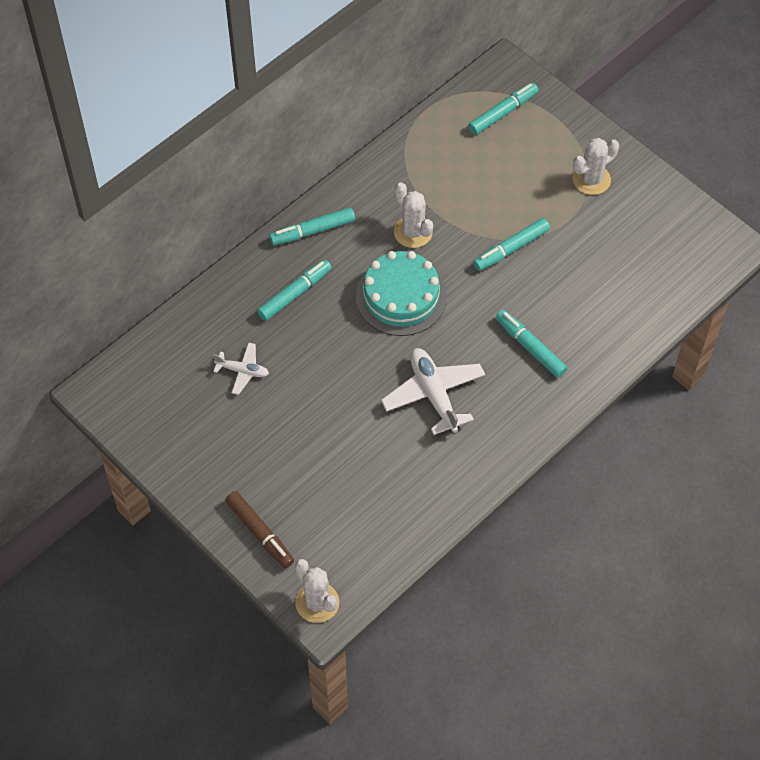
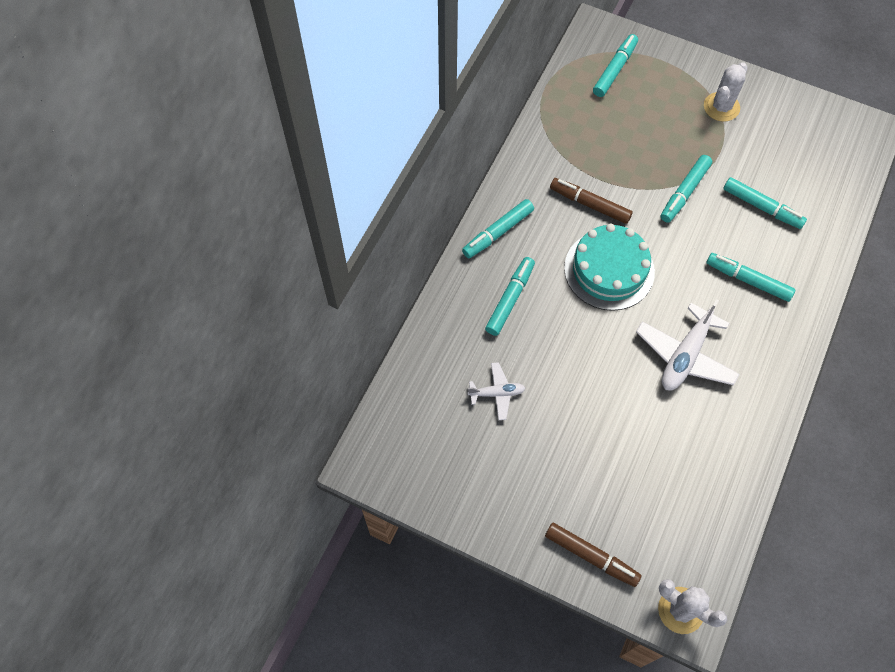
camera: 20 degrees left, 5 degrees up
(413, 232) = (589, 204): white cactus -> brown marker
(433, 394) = (685, 355): white plane -> white plane turned 105 degrees counterclockwise
(580, 285) = (762, 207): none -> turquoise marker

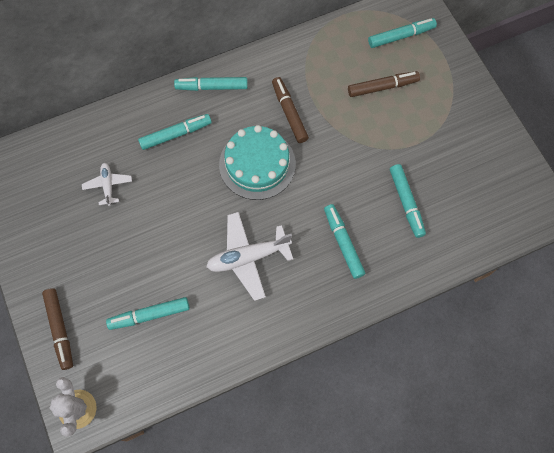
camera: 40 degrees right, 5 degrees up
(497, 393) = (108, 185): white plane -> white plane turned 135 degrees counterclockwise
(644, 124) = (382, 87): none -> brown marker
(684, 192) = (362, 152): turquoise marker -> turquoise marker (149, 315)
(721, 107) = (451, 114): white cactus -> none

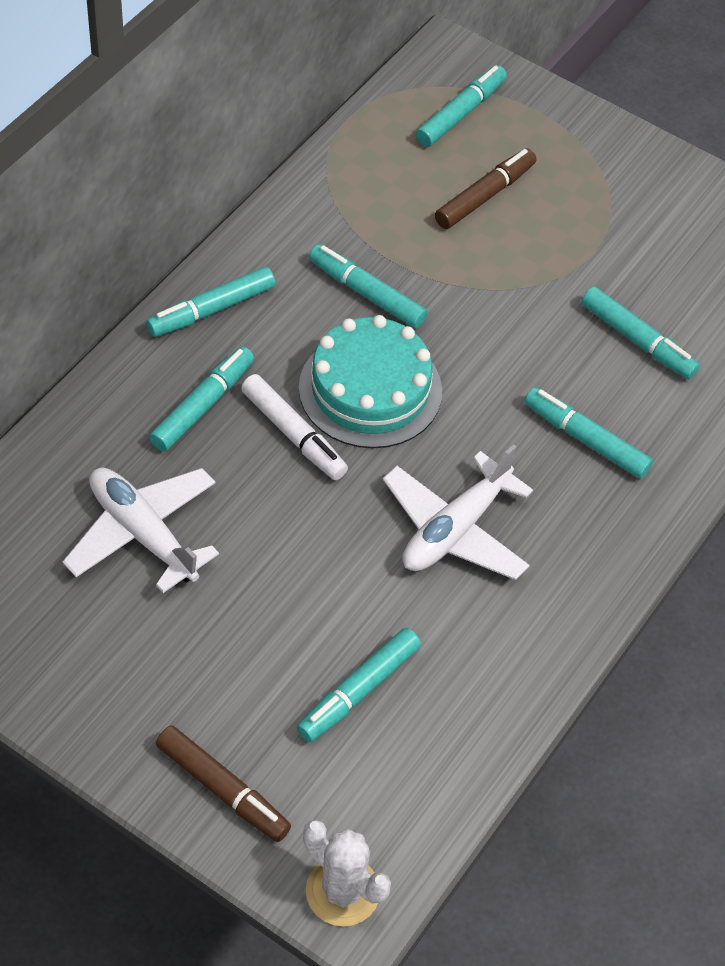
camera: 35 degrees left, 15 degrees down
(108, 185) = (143, 534): white plane -> white plane, size x1.79
(207, 169) = (294, 434): none -> white marker
(289, 113) = (366, 293): brown marker -> turquoise marker

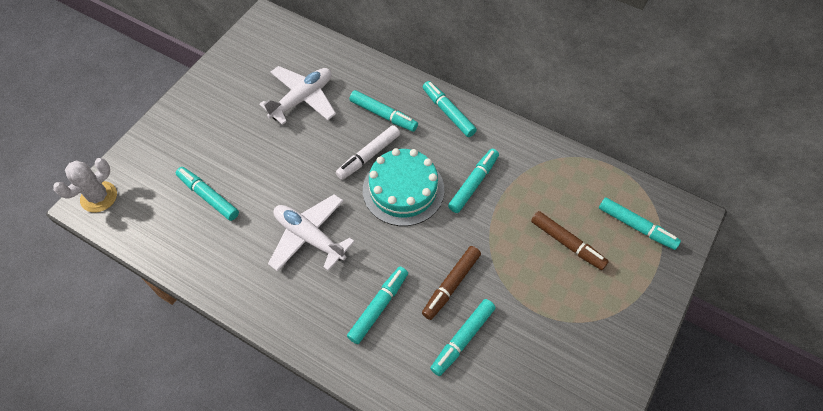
camera: 90 degrees right, 5 degrees up
(223, 789) = (159, 144): brown marker -> brown marker (451, 285)

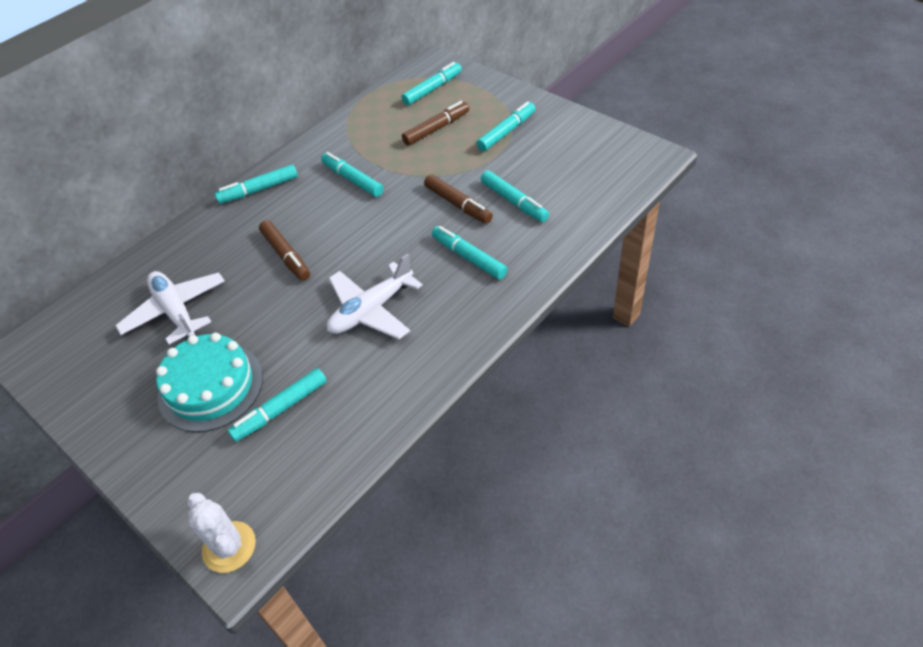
camera: 75 degrees left, 10 degrees down
(368, 156) = (286, 255): white marker -> brown marker
(383, 115) = (236, 240): turquoise marker -> turquoise marker (506, 132)
(403, 190) = (340, 230): turquoise cake -> turquoise cake (211, 386)

